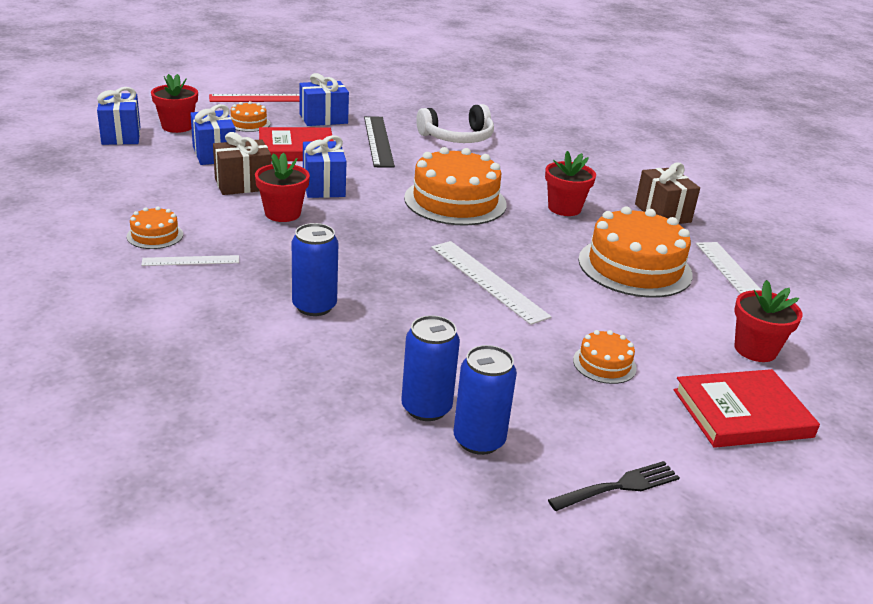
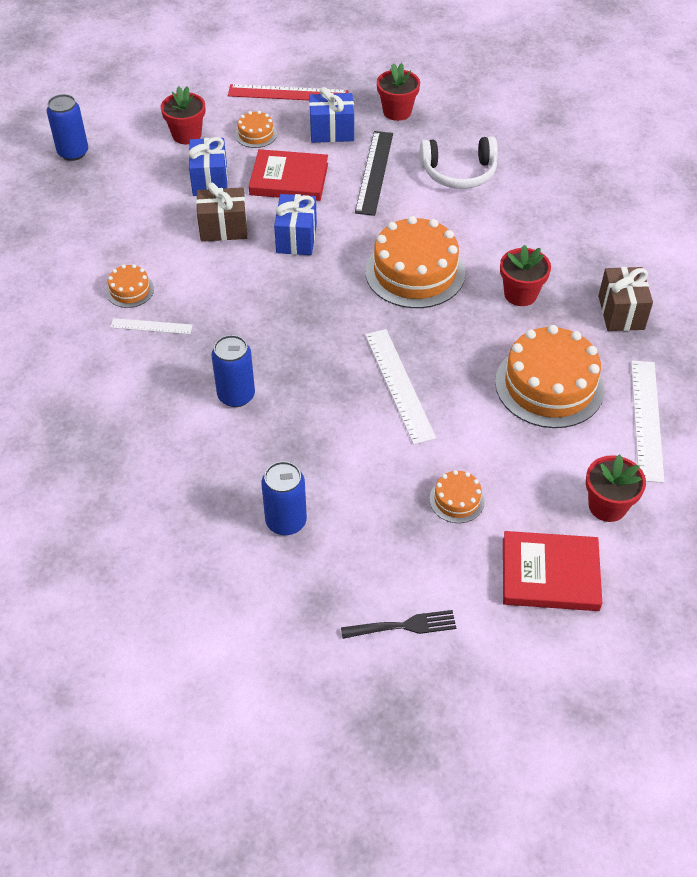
camera: 20 degrees right, 20 degrees up
(121, 135) = (133, 145): blue gift -> none
(282, 213) = (246, 273): red flower pot -> red flower pot (397, 111)
(479, 440) = (314, 561): blue can -> blue can (73, 152)

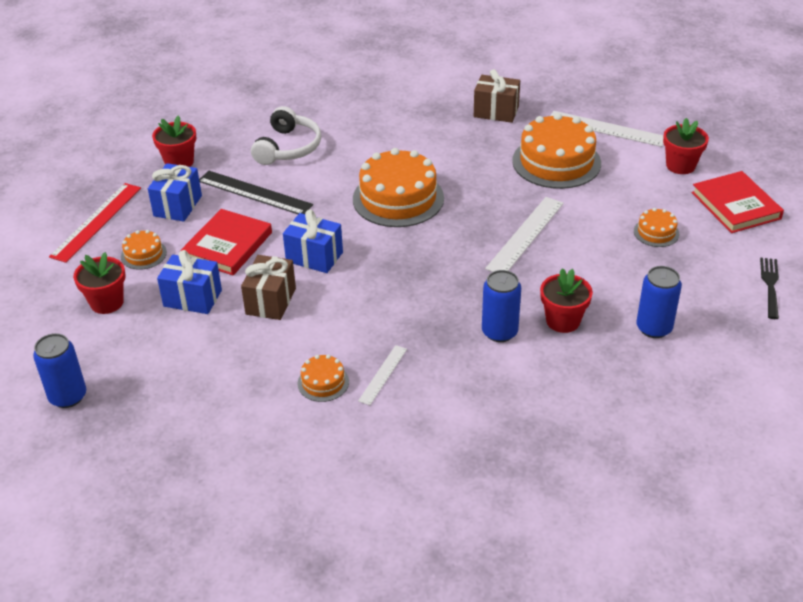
camera: 70 degrees left, 10 degrees down
(399, 385) = (525, 235): white ruler -> white ruler turned 60 degrees counterclockwise
(520, 294) = (453, 151): red flower pot -> red flower pot (563, 321)
(550, 574) = (735, 205): red book -> red book turned 45 degrees counterclockwise

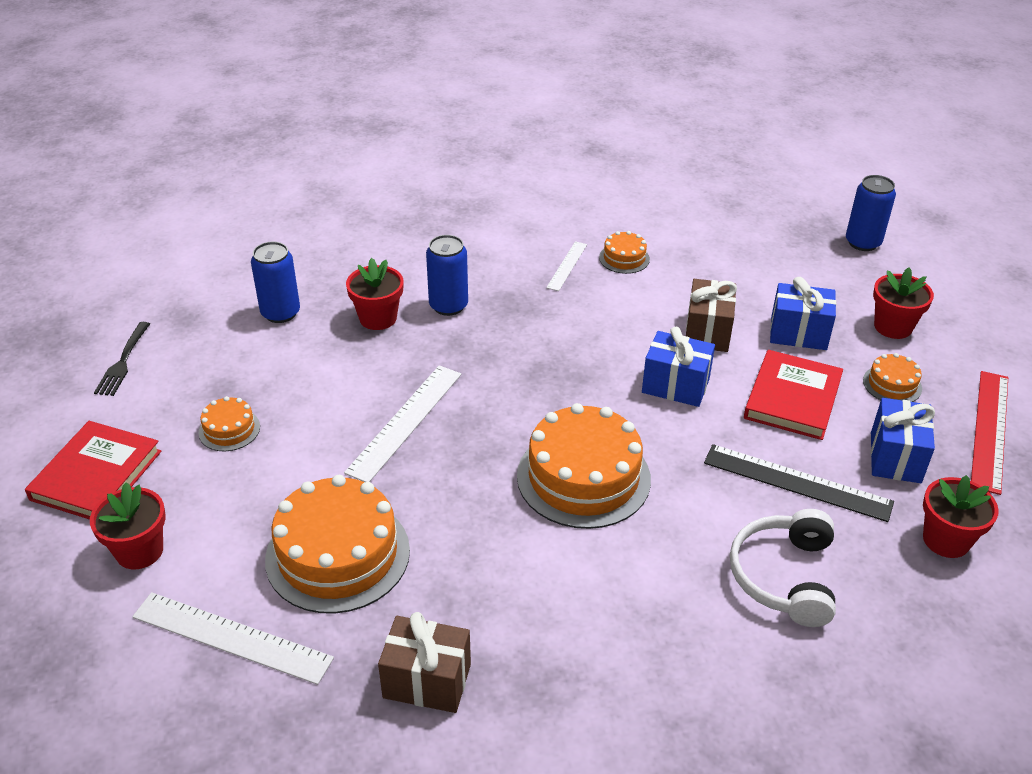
camera: 175 degrees right, 0 degrees up
(735, 205) = (96, 475): red book -> red book turned 45 degrees clockwise

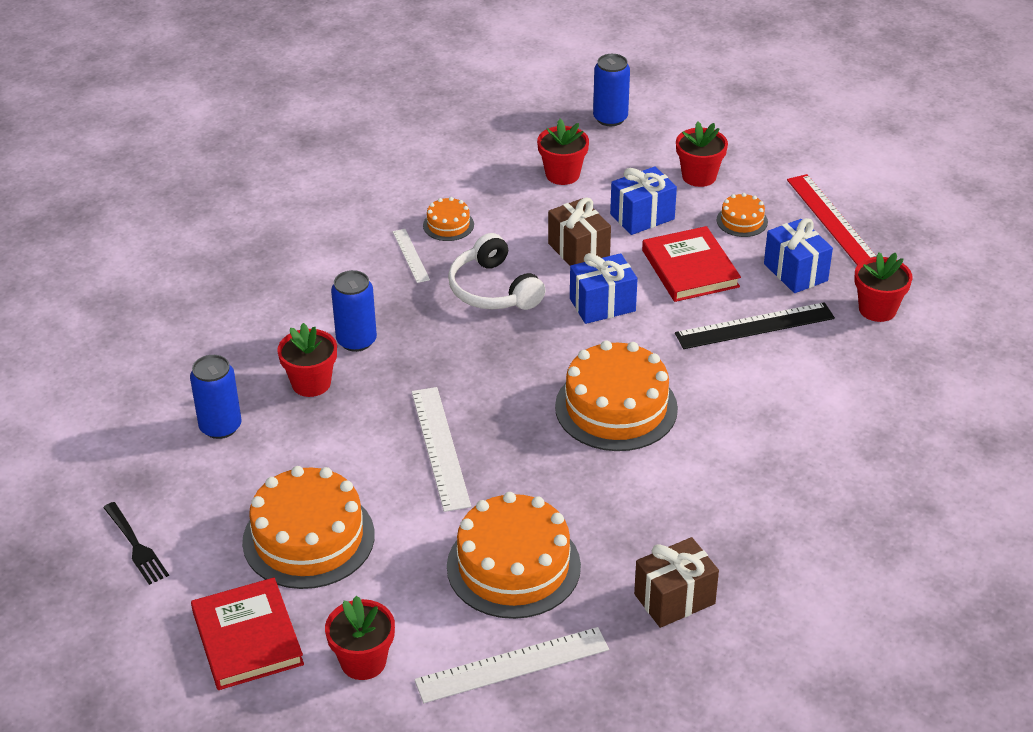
camera: 40 degrees left, 0 degrees up
(229, 429) = (308, 538): orange cake -> orange cake, size x2.13
(766, 266) = (562, 174): none -> red flower pot
(784, 576) = (811, 392): white headphones -> white headphones (493, 290)

